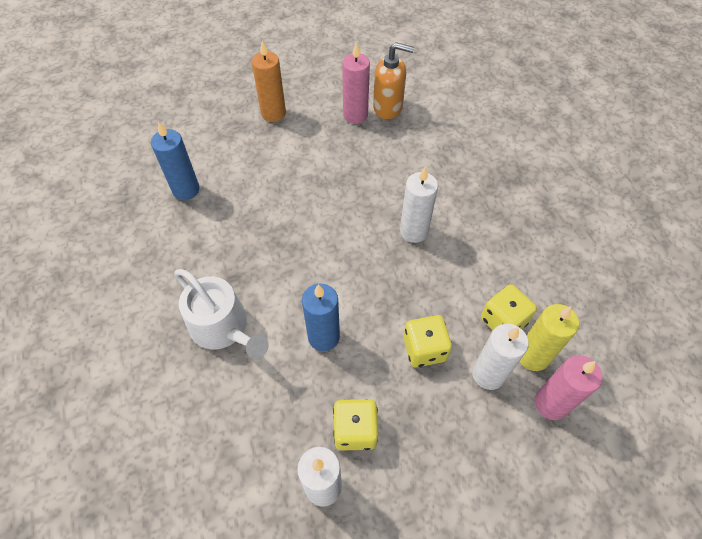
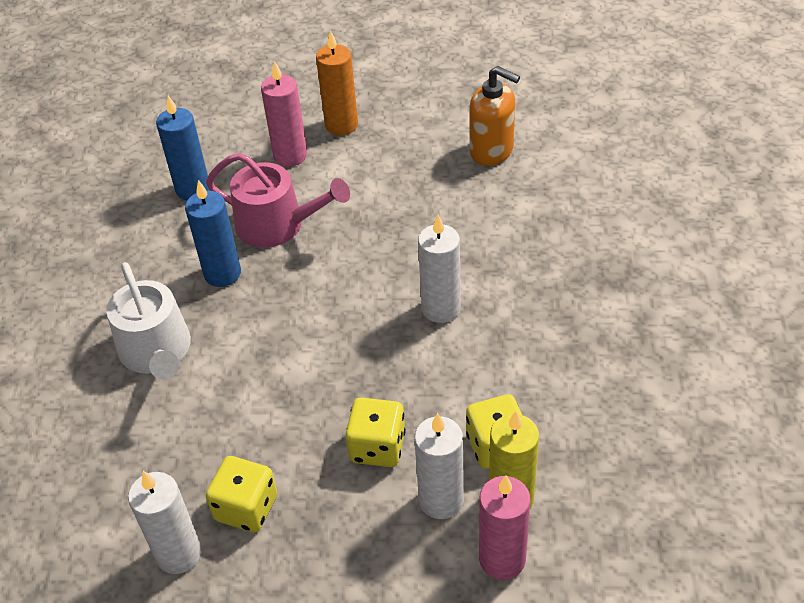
camera: 25 degrees right, 10 degrees down
(265, 200) = (278, 225): none -> pink watering can
(323, 337) = (264, 396): blue candle -> blue candle (222, 273)
(355, 115) = (443, 151): pink candle -> pink candle (290, 155)

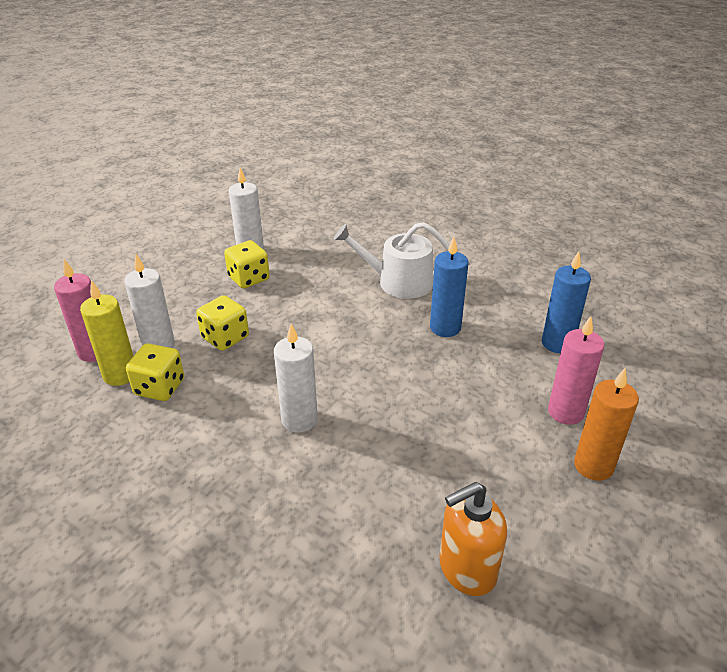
camera: 120 degrees right, 10 degrees down
(278, 225) = (476, 372): pink watering can -> none

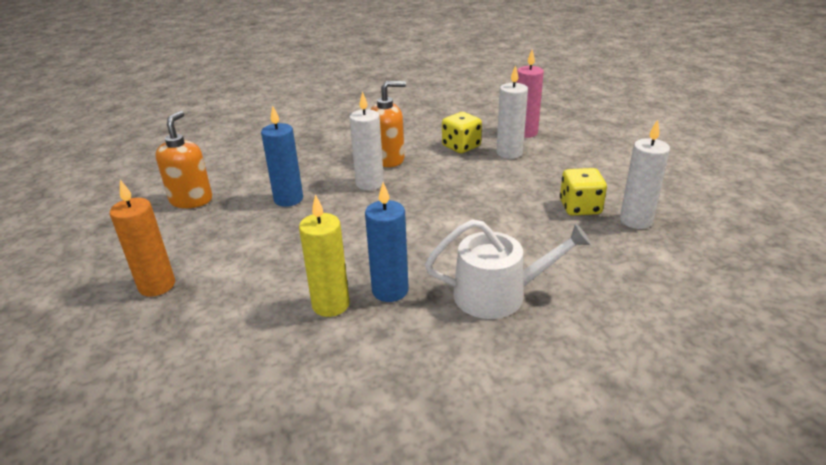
camera: 125 degrees right, 5 degrees down
(120, 375) = (489, 137): yellow candle -> yellow candle (331, 305)
(225, 337) = (494, 178): yellow dice -> none
(230, 433) = (388, 159): none -> orange soap dispenser
(398, 282) = (499, 294): white watering can -> white watering can turned 45 degrees clockwise
(557, 343) = (280, 357): blue candle -> blue candle (288, 199)
(565, 412) = (210, 304): pink candle -> none

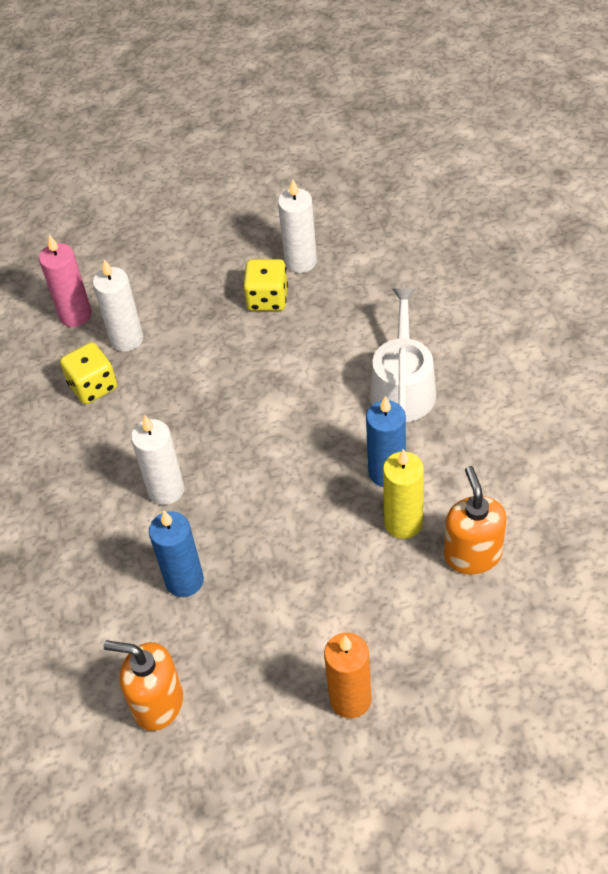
camera: 80 degrees left, 20 degrees up
(388, 159) = (105, 468): orange soap dispenser -> orange soap dispenser (472, 554)

